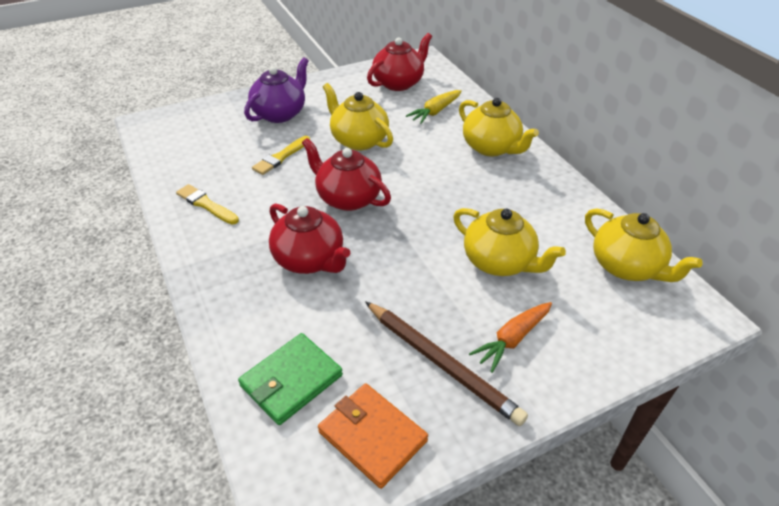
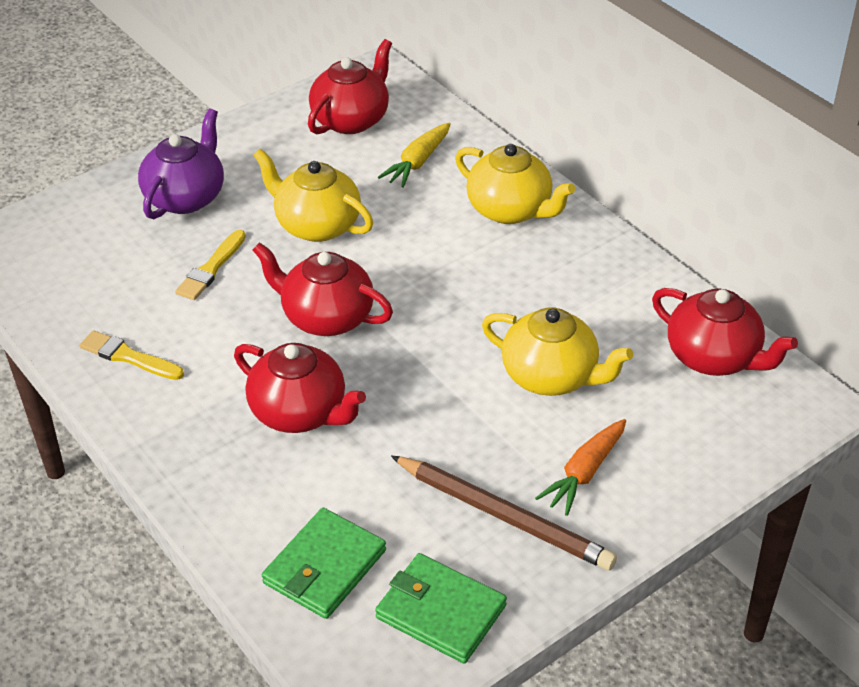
camera: 10 degrees left, 0 degrees up
(372, 436) = (440, 611): orange wallet -> green wallet
(626, 267) = (714, 357): yellow teapot -> red teapot

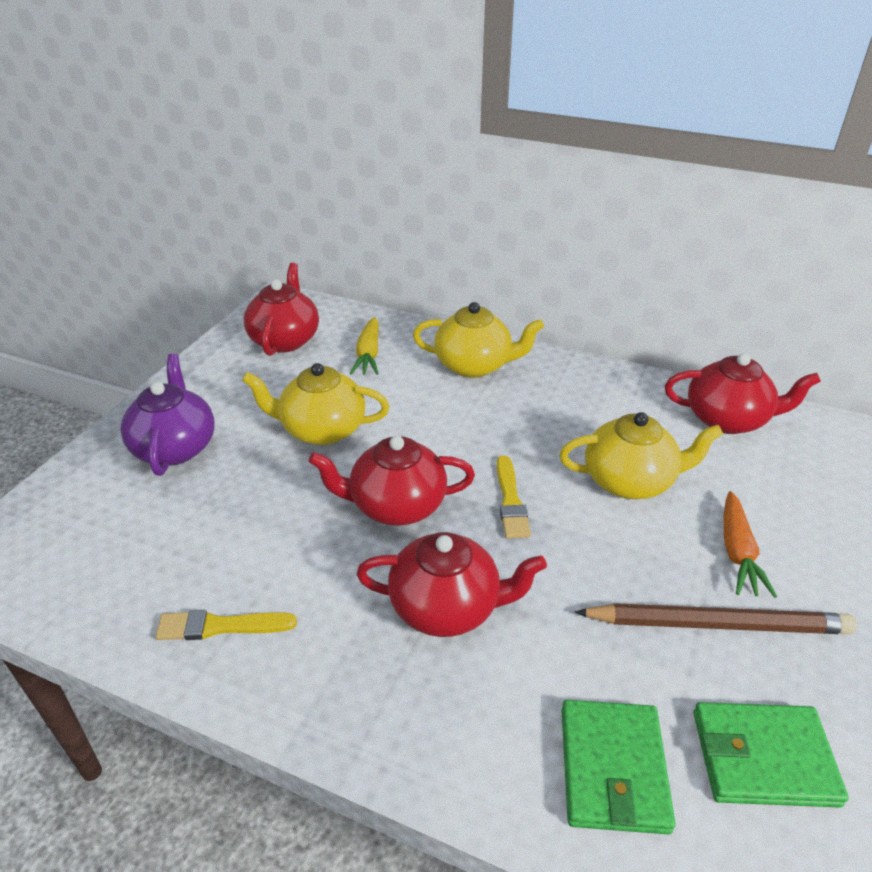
camera: 30 degrees left, 5 degrees down
(211, 268) = (248, 503): yellow brush -> yellow brush (510, 501)

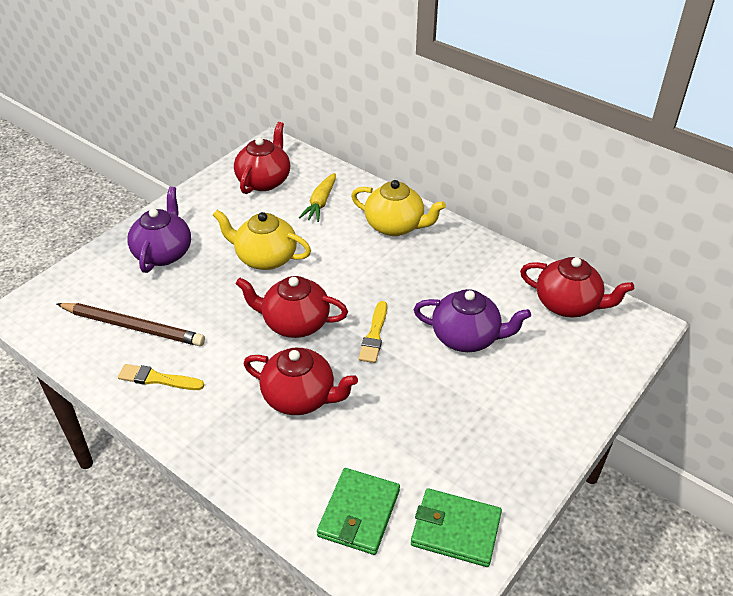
camera: 15 degrees right, 5 degrees up
(630, 481) = (466, 337): yellow teapot -> purple teapot
(717, 624) = (473, 446): brown pencil -> brown pencil (133, 327)
(737, 552) = (515, 403): orange carrot -> none

